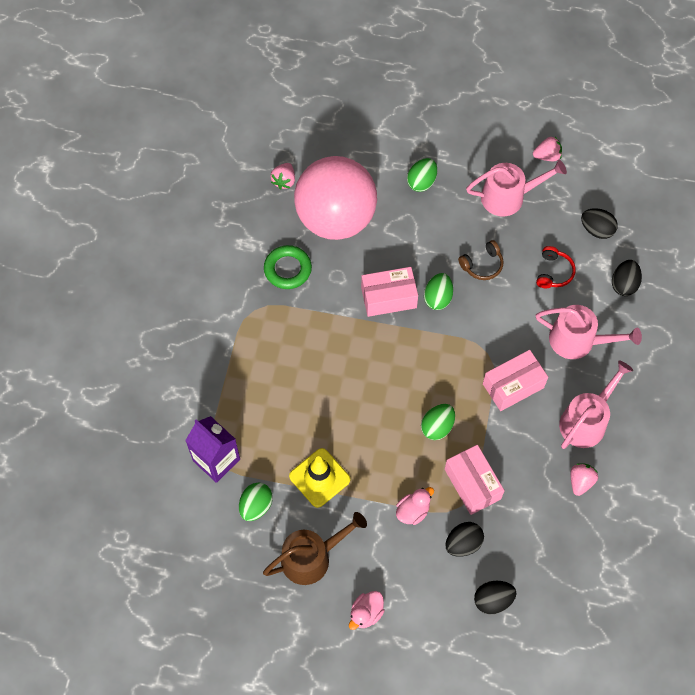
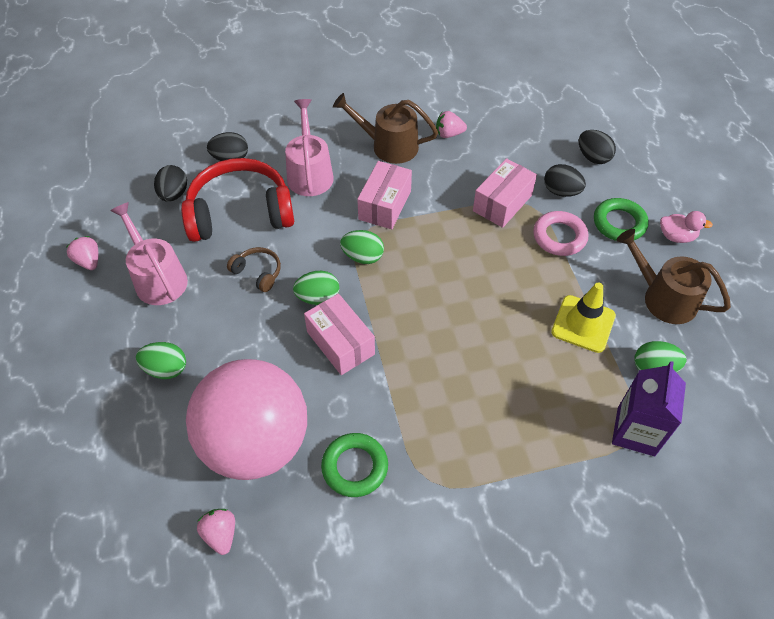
camera: 115 degrees left, 10 degrees down
(284, 181) = (221, 534): pink strawberry -> pink strawberry turned 105 degrees counterclockwise
(404, 572) = (619, 223): none -> green ring
(413, 511) = (559, 237): pink duck -> pink ring
(437, 427) = (464, 247): green egg -> green egg (363, 257)
(513, 386) = (385, 205): pink box -> pink box turned 75 degrees clockwise
(553, 272) = (240, 212): red headphones -> red headphones, size x2.26
(586, 421) = (389, 146): pink watering can -> brown watering can

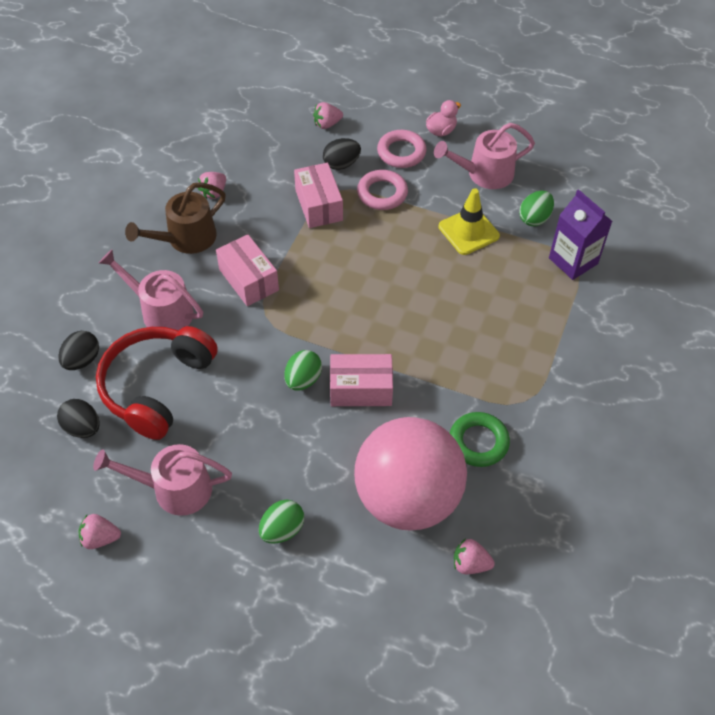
camera: 55 degrees left, 0 degrees up
(258, 273) = (238, 408): brown headphones -> none
(363, 257) = (289, 326): green egg -> none
(593, 157) = (327, 124): black egg -> pink strawberry
(619, 223) = (401, 152): green ring -> pink ring
(663, 298) = (484, 174): brown watering can -> pink watering can

